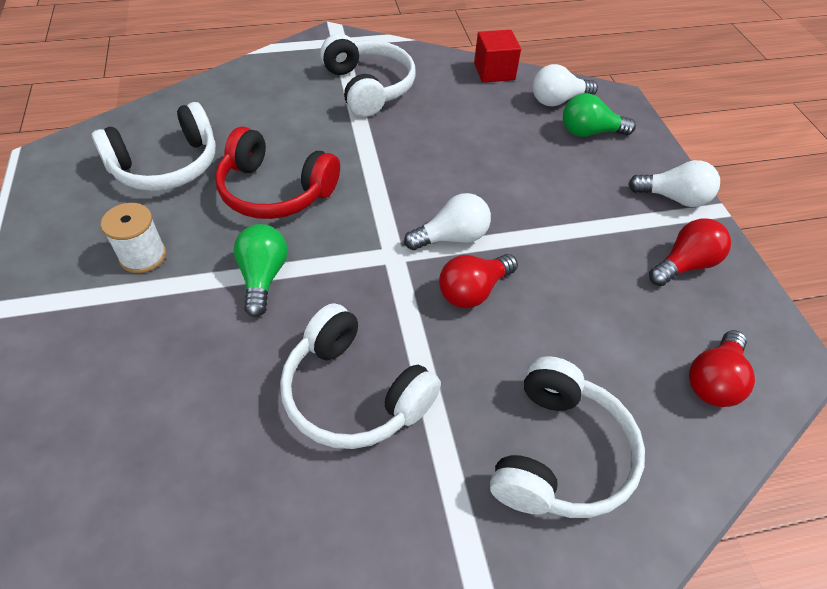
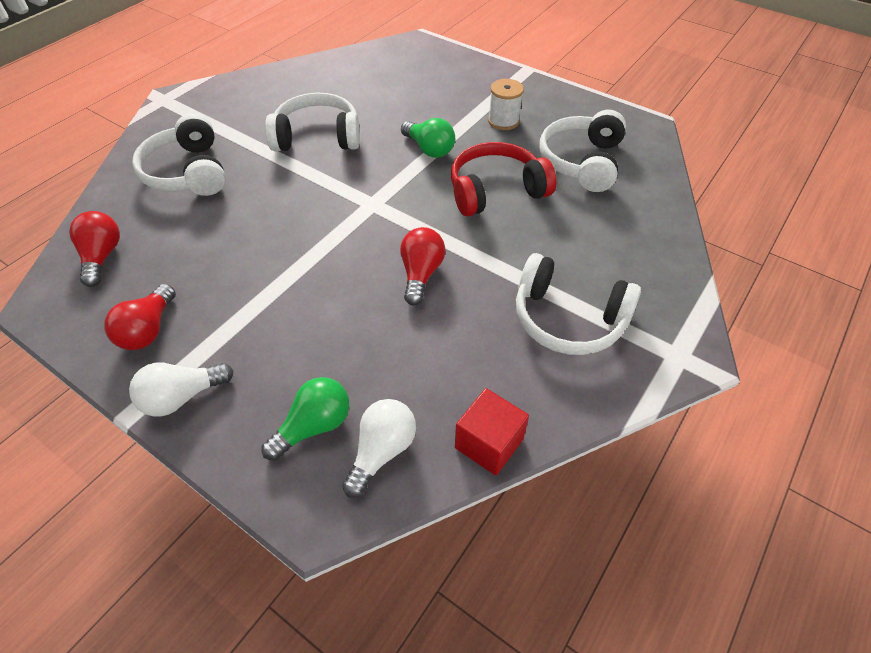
camera: 140 degrees right, 0 degrees up
(451, 237) = (346, 237): white light bulb -> none
(473, 291) = (299, 214): red light bulb -> red light bulb (421, 274)

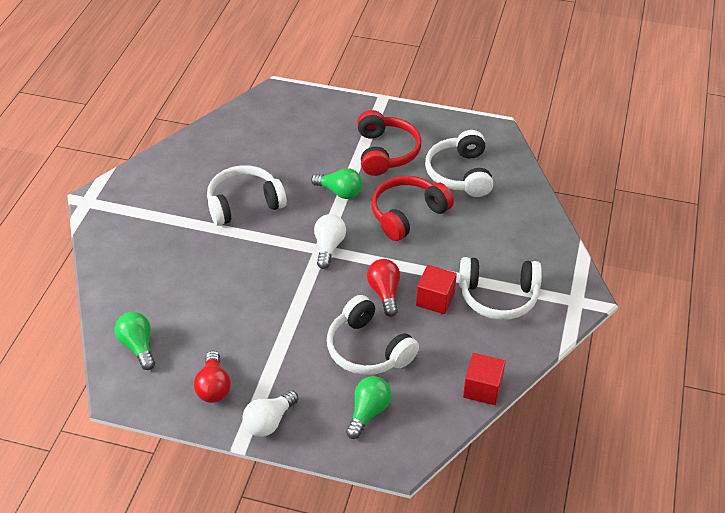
camera: 20 degrees left, 5 degrees down
(102, 257) = (138, 346): red light bulb -> green light bulb
(188, 172) = (157, 261): white headphones -> white headphones (368, 349)
(381, 451) = (419, 413): white light bulb -> white light bulb (328, 247)
(481, 299) = (435, 299): none -> red cube
(503, 121) = (385, 152): white spool -> red headphones

